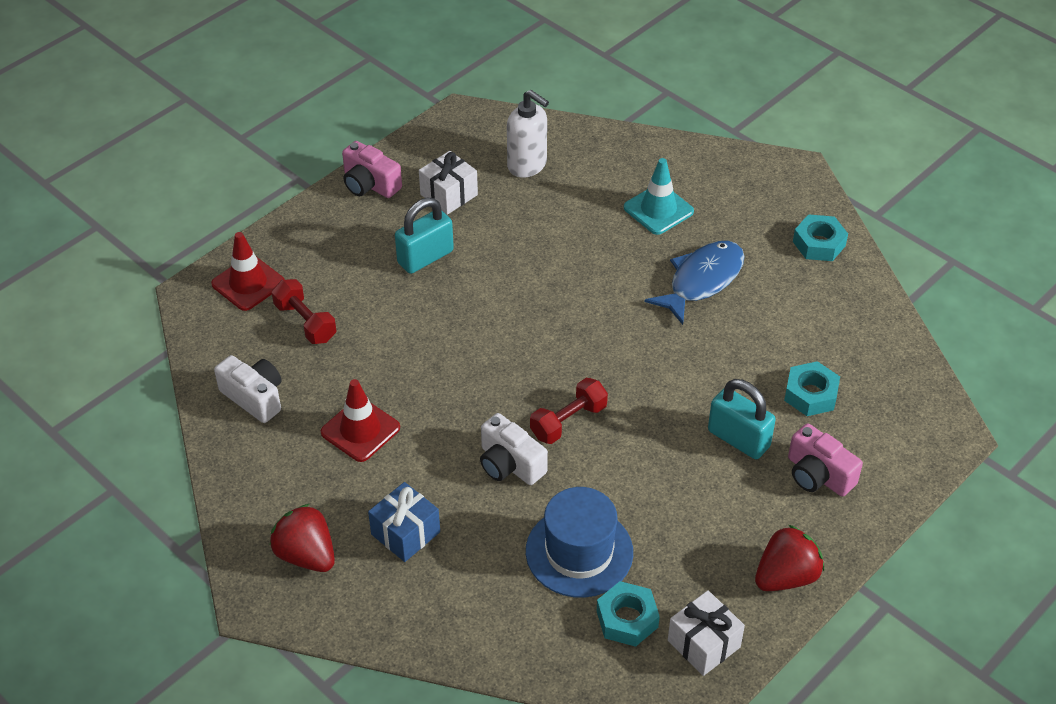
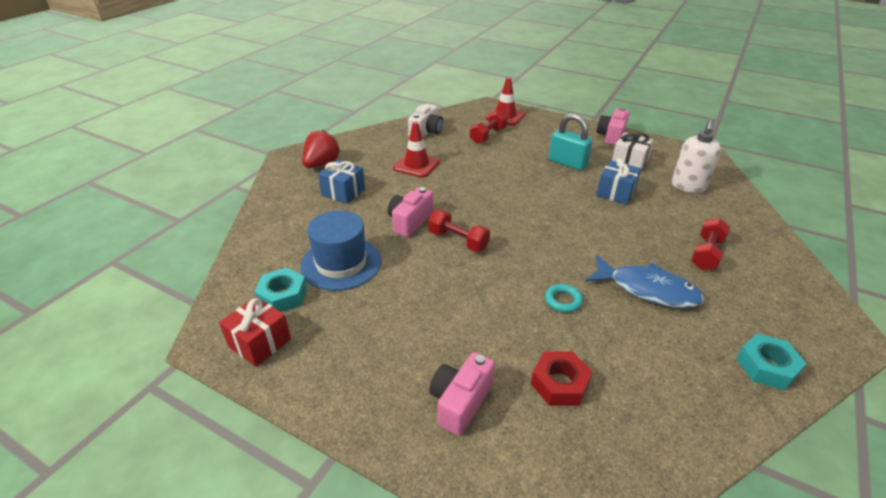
camera: 75 degrees right, 10 degrees down
(510, 464) = (410, 221): white camera -> pink camera
(517, 236) = (615, 193): none -> blue gift
(658, 209) = (706, 254): turquoise traffic cone -> red dumbbell
(701, 355) = (563, 301): none -> turquoise ring
(703, 644) = (259, 343): white gift -> red gift
(738, 439) = (481, 337): turquoise padlock -> none
(786, 576) = (334, 390): red strawberry -> none
(811, 394) = (559, 384): turquoise nut -> red nut

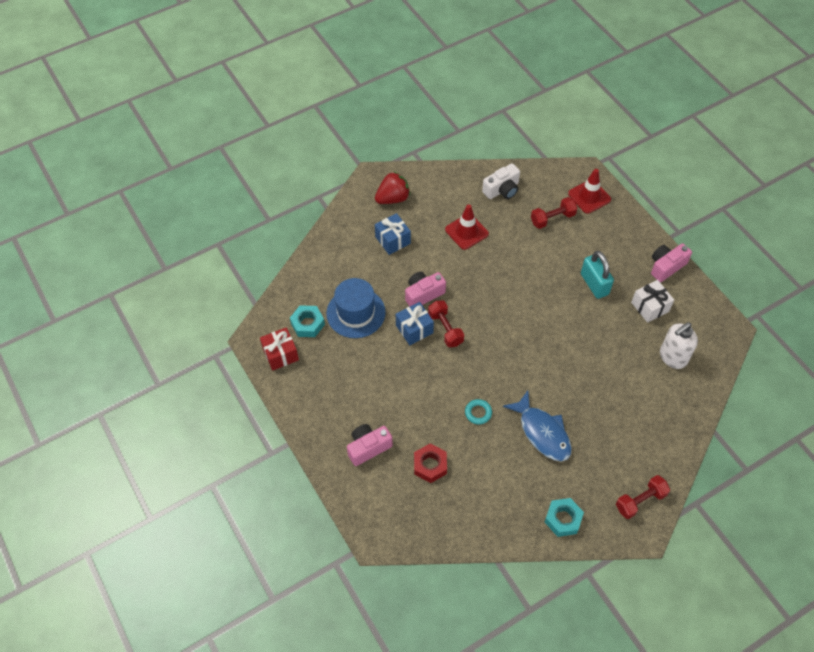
camera: 30 degrees right, 20 degrees up
(615, 193) = (604, 336): blue gift -> blue gift (414, 329)
(706, 254) = (615, 425): red dumbbell -> red dumbbell (640, 501)

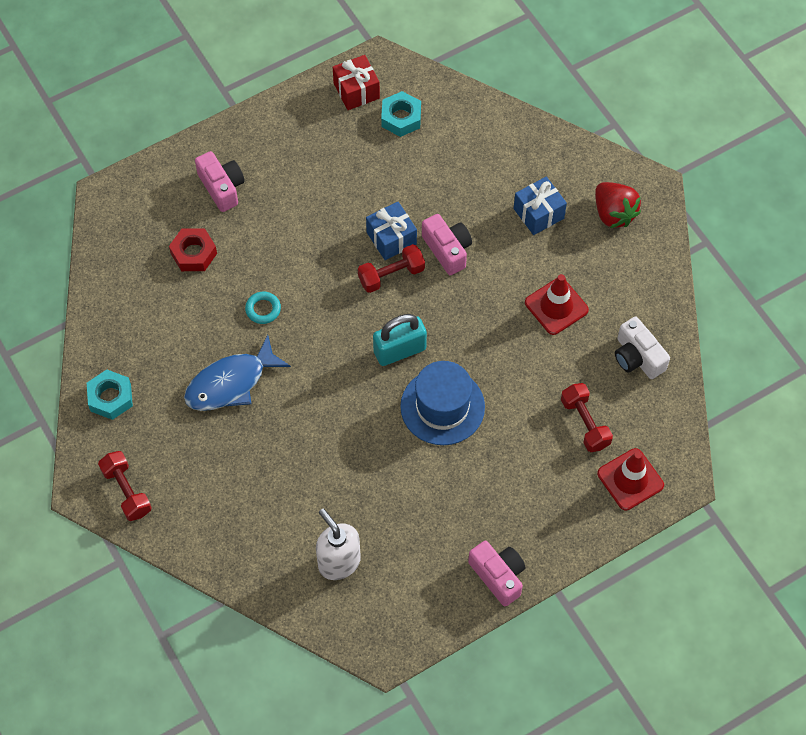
camera: 90 degrees right, 5 degrees up
(356, 313) = (418, 171): blue hat -> blue hat (442, 407)
(594, 284) = (465, 470): turquoise padlock -> turquoise padlock (399, 350)
(650, 307) = (425, 542): white gift -> none

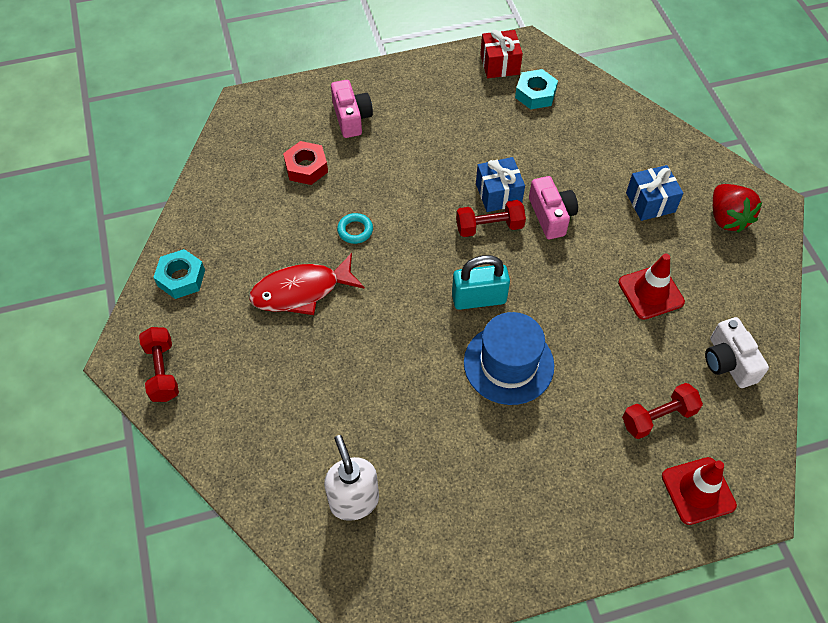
camera: 15 degrees right, 5 degrees down
(231, 383) = (301, 291): blue fish -> red fish
(498, 576) = (525, 562): pink camera -> none
(585, 423) = (658, 417): red dumbbell -> red dumbbell turned 75 degrees clockwise

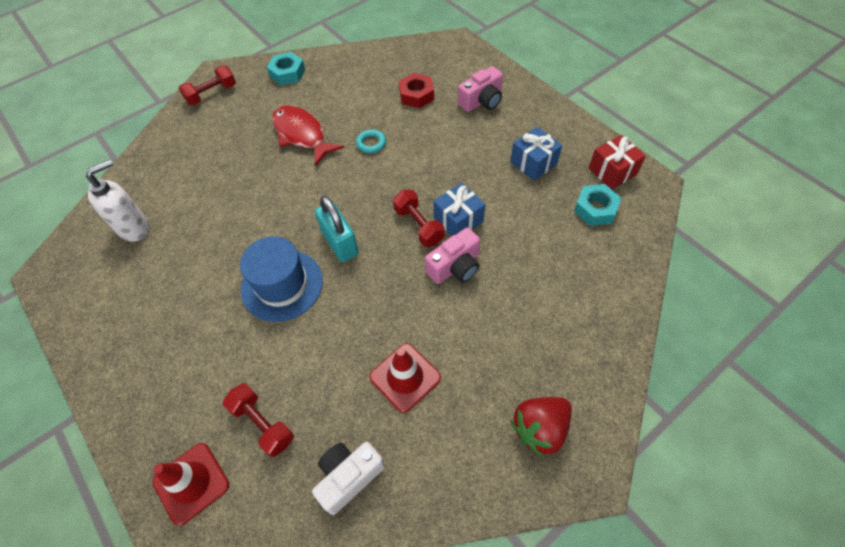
camera: 70 degrees right, 0 degrees up
(650, 202) = (519, 346): blue gift -> blue gift (533, 163)

